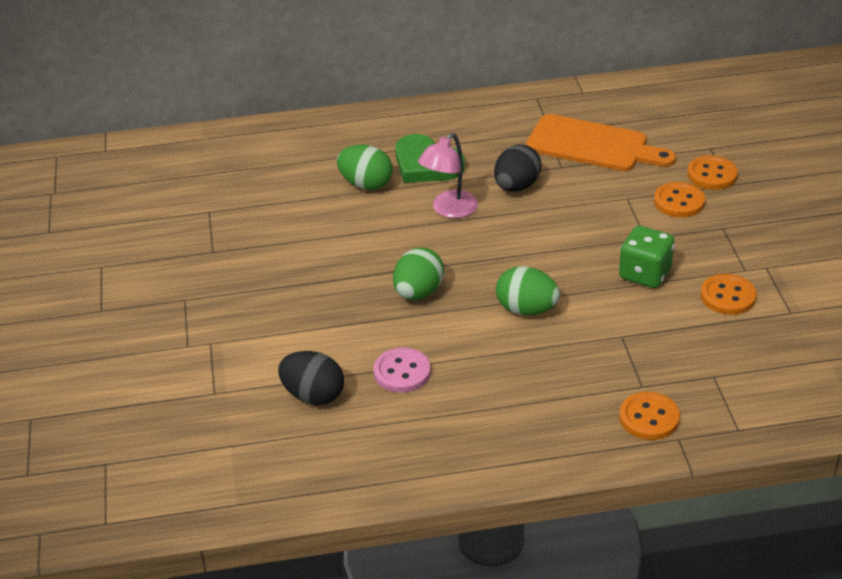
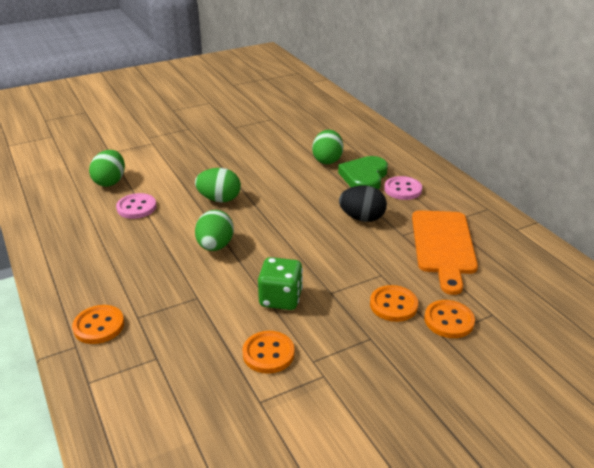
camera: 70 degrees right, 5 degrees down
(313, 395) = (110, 182): black egg -> green egg
(449, 210) = (317, 195): pink lamp -> none
(469, 143) = (403, 189): none -> pink button

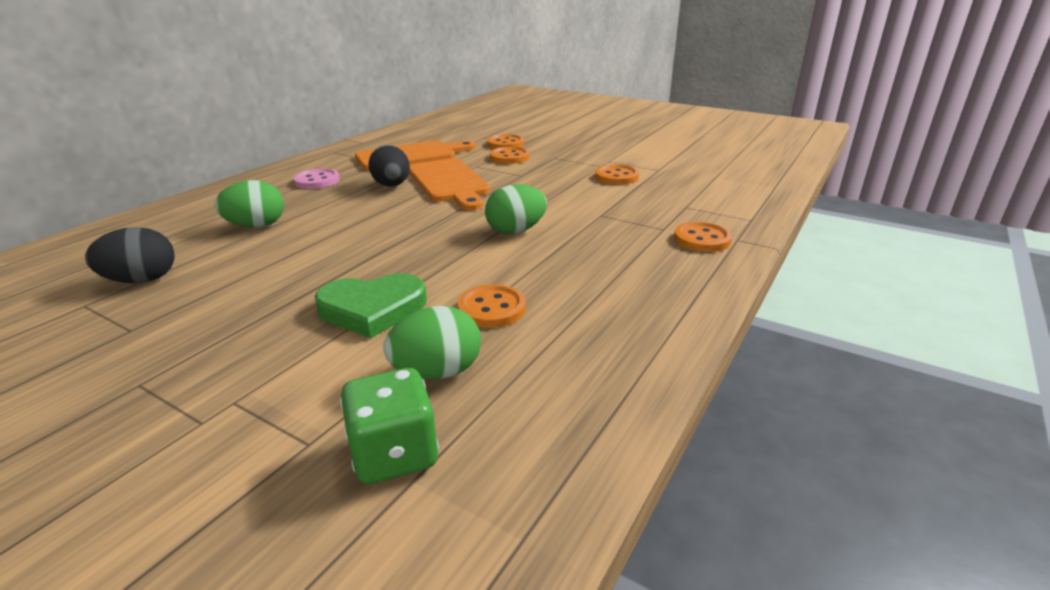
camera: 120 degrees left, 5 degrees down
(136, 207) = (492, 308): pink button -> orange button
(219, 199) = (414, 259): green egg -> none
(280, 299) = (554, 187): green dice -> green dice (394, 454)
(283, 129) = (142, 280): none -> black egg
(345, 246) = (449, 182): none -> orange cutting board
(364, 177) = (297, 200): green heart -> green heart (372, 309)

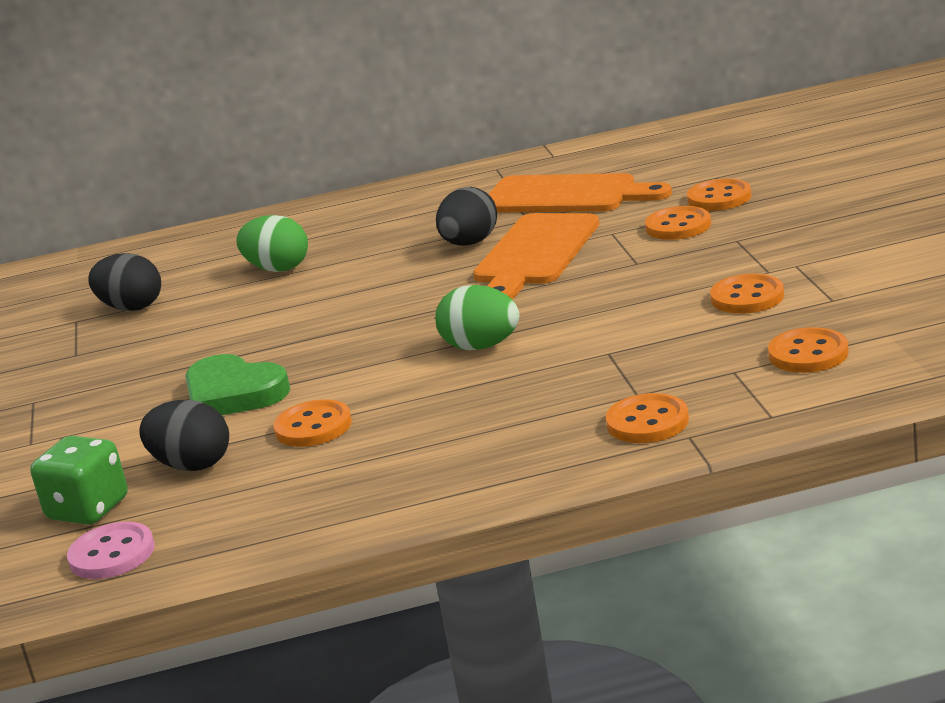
camera: 50 degrees right, 5 degrees down
(317, 181) = (411, 216): pink button -> pink button (112, 554)
(437, 372) = (192, 465): green egg -> black egg
(702, 191) = (808, 354): none -> orange button

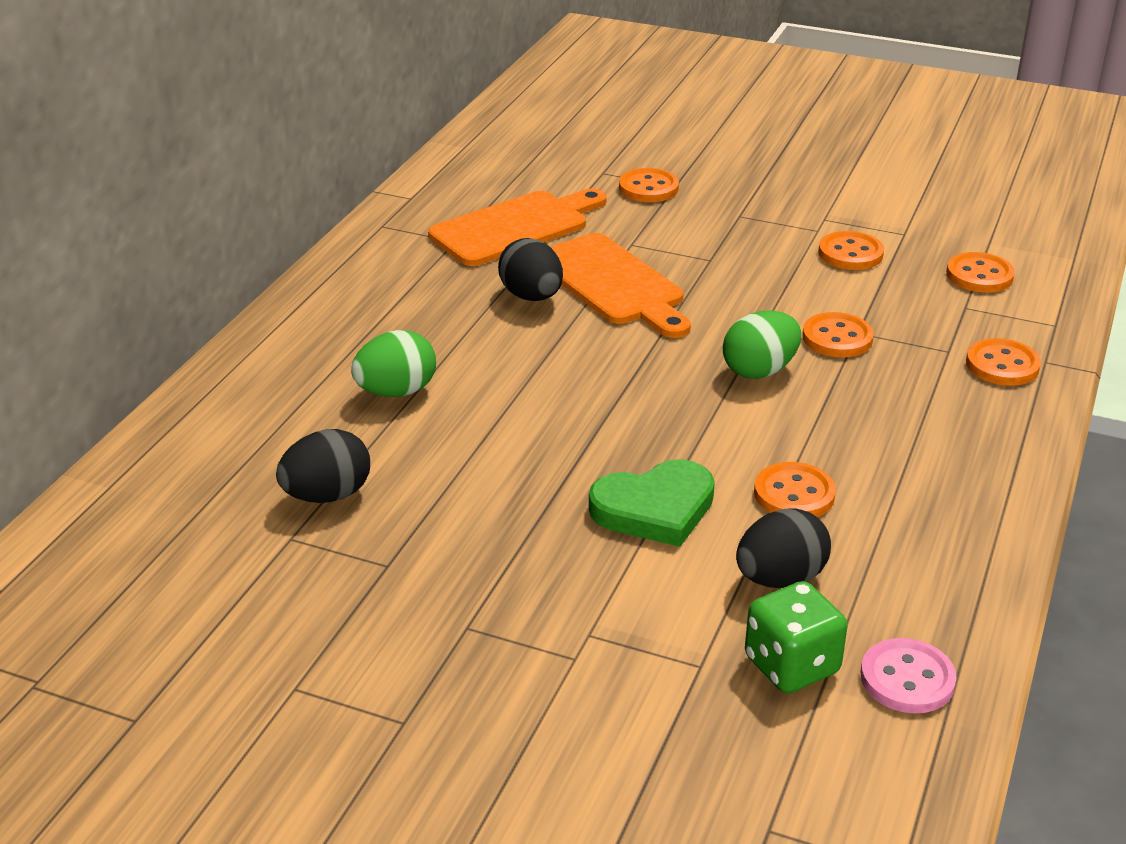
camera: 60 degrees left, 10 degrees up
(678, 226) = (672, 220): orange button -> orange button (837, 338)

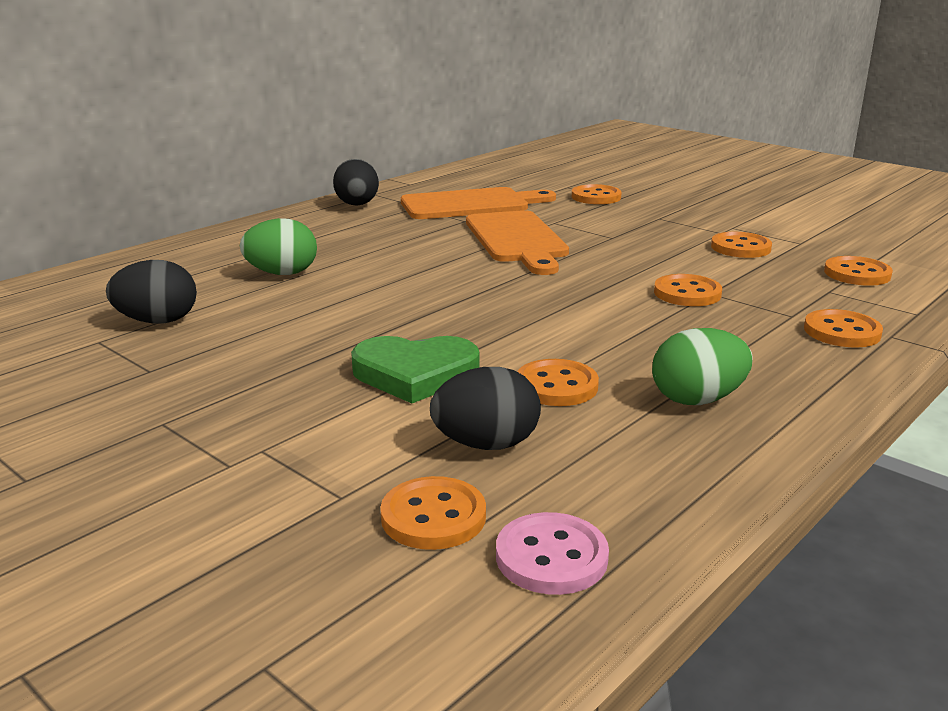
camera: 20 degrees right, 10 degrees down
(531, 296) = (445, 239): black egg -> black egg (357, 205)
(759, 370) = (597, 303): green egg -> green egg (697, 399)
(791, 665) = (433, 516): green dice -> orange button

